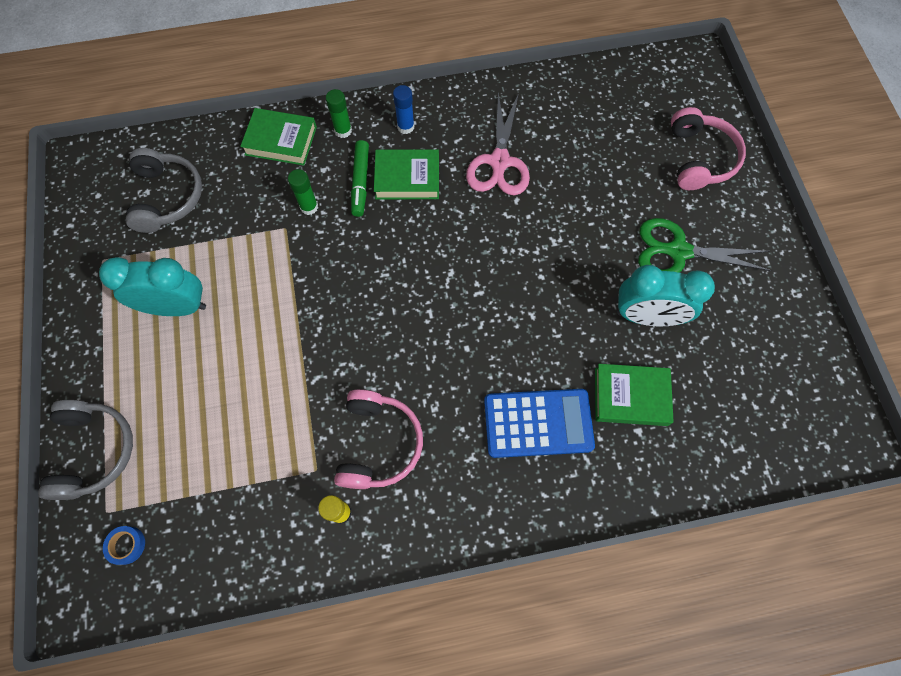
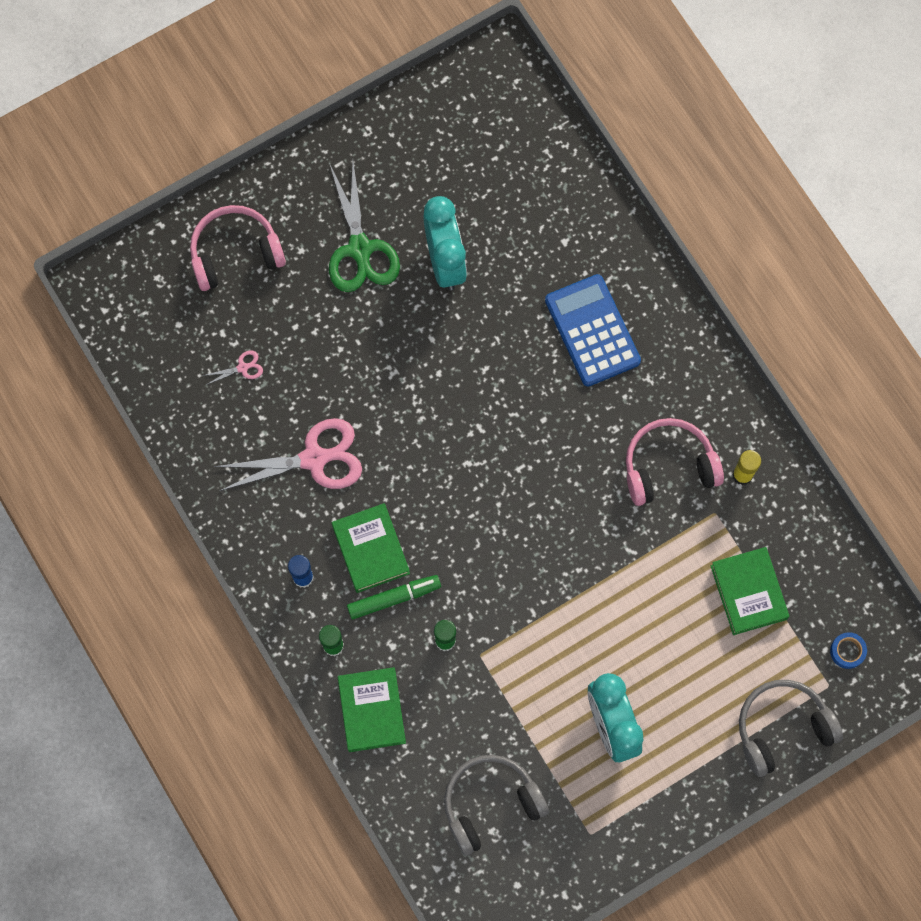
camera: 110 degrees left, 5 degrees up
(595, 135) = (242, 368): none -> pink scissors
(630, 397) = (534, 256): green book -> green book (748, 592)

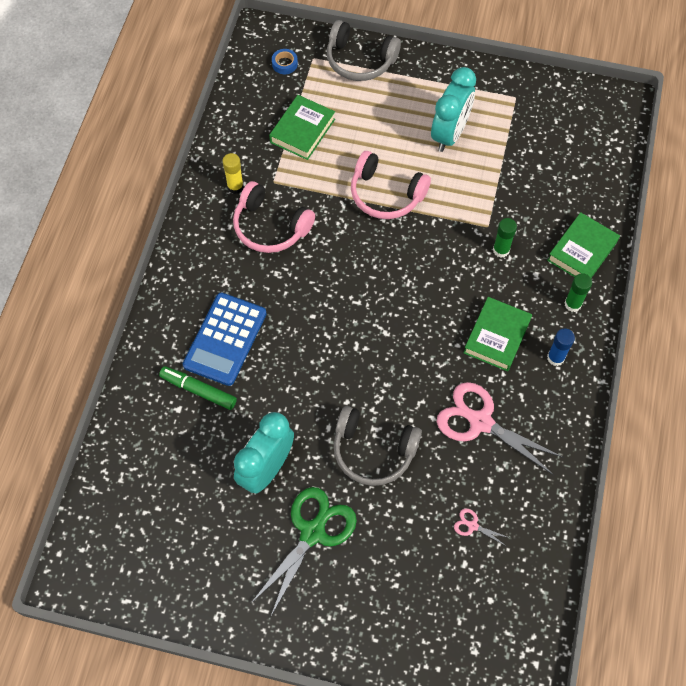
camera: 135 degrees left, 10 degrees down
(235, 253) = (401, 615): pink headphones -> pink headphones (386, 194)
(394, 598) = (509, 298): green marker -> green marker (198, 390)
(490, 803) = (557, 153): grey headphones -> grey headphones (373, 451)

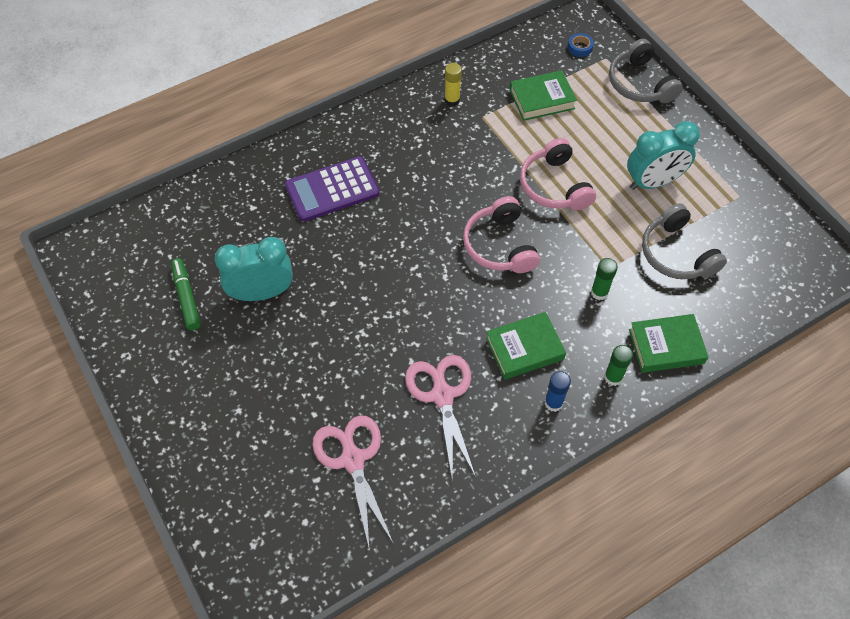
camera: 45 degrees right, 5 degrees down
(198, 390) = (278, 207): green marker -> green marker (186, 297)
(225, 339) = (332, 189): blue calculator -> purple calculator
(270, 227) = (446, 143): pink headphones -> pink headphones (499, 245)
(312, 532) = (242, 360): green scissors -> none
(373, 451) = (344, 345): grey headphones -> grey headphones (676, 254)
(472, 526) = (353, 460): pink scissors -> pink scissors, size x2.38

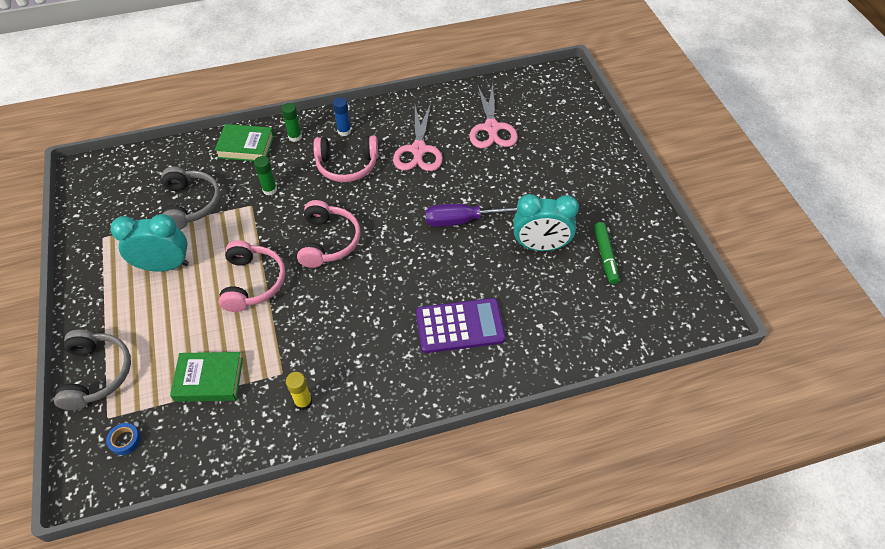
camera: 165 degrees left, 5 degrees down
(357, 305) = (462, 220): none -> purple screwdriver
(524, 349) = (347, 165): green book -> pink headphones

